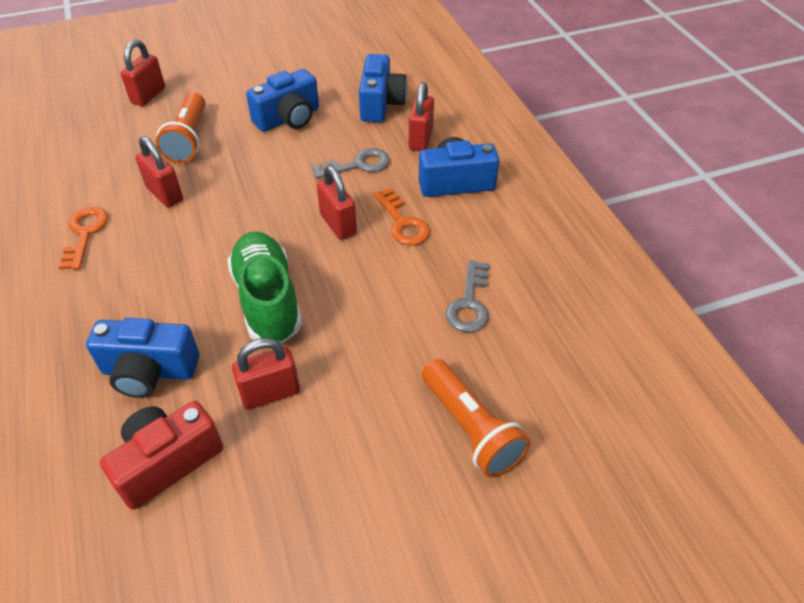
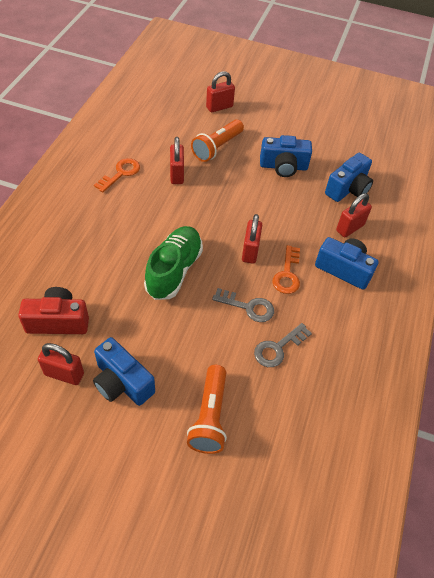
camera: 35 degrees right, 5 degrees up
(149, 371) = (88, 269): blue camera -> blue camera (122, 382)
(270, 393) = (131, 322): red padlock -> red padlock (64, 374)
(358, 165) = (296, 221): grey key -> grey key (248, 307)

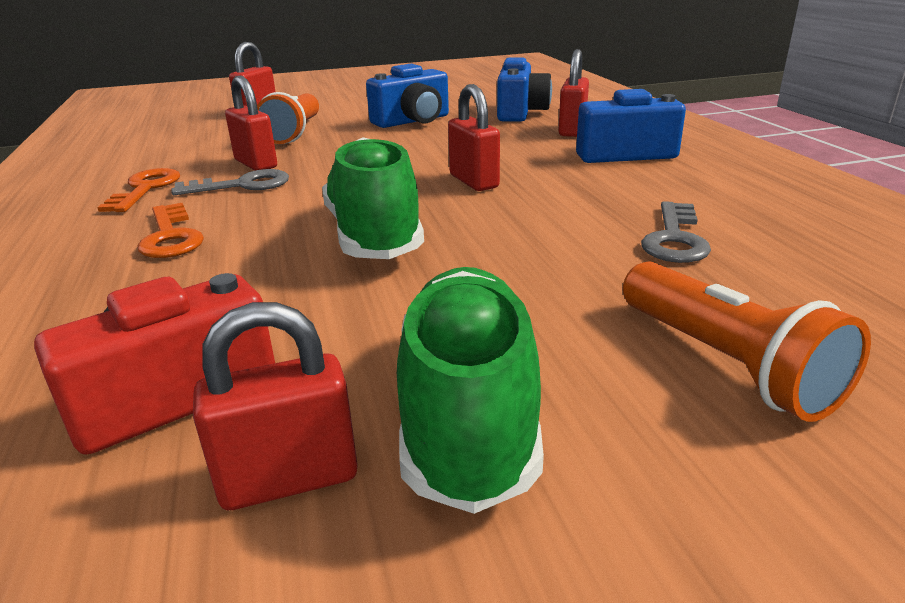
camera: 30 degrees left, 25 degrees down
(122, 382) = (468, 412): blue camera -> green shoe
(248, 307) = (558, 223): grey key -> grey key (242, 185)
(287, 274) = (560, 180): orange key -> orange key (170, 237)

